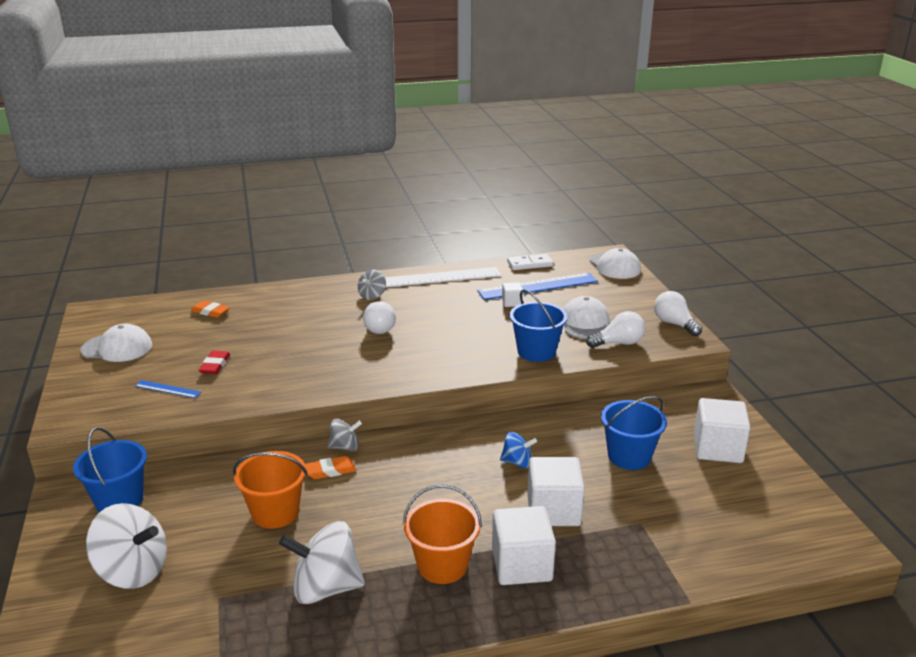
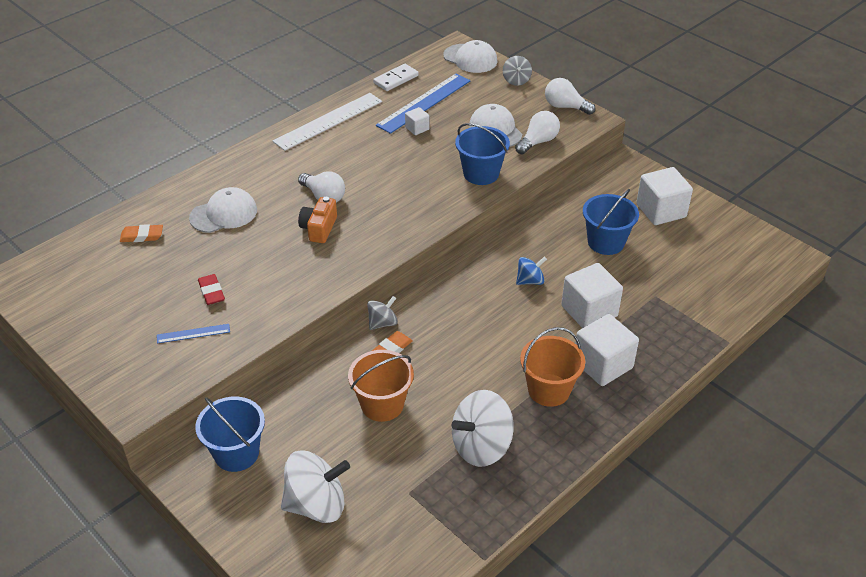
camera: 30 degrees left, 15 degrees up
(117, 348) = (90, 310): white cap -> white cap (224, 214)
(349, 348) = (319, 228): none -> orange camera
(372, 295) = (284, 163): grey spinning top -> grey spinning top (516, 80)

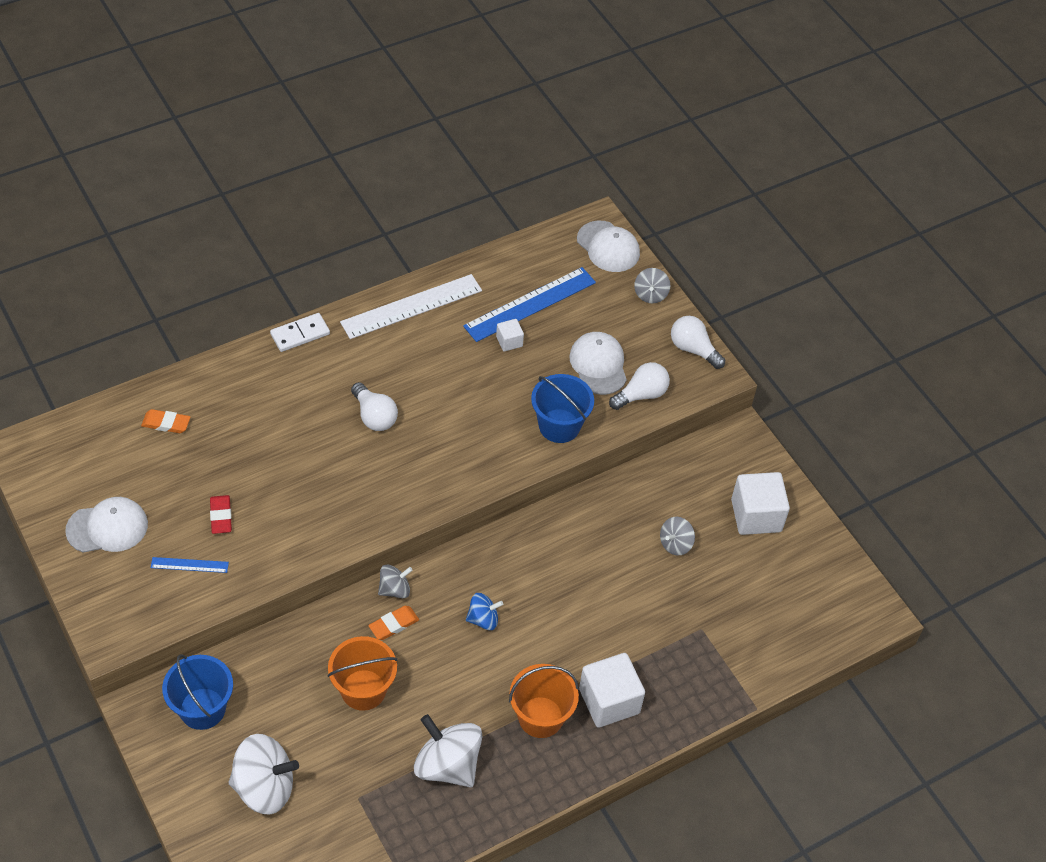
camera: 10 degrees right, 10 degrees up
(224, 214) = (260, 414): white cap -> white cap (107, 527)
(319, 228) = (356, 459): orange camera -> none
(396, 79) = (509, 260): white domino -> white domino (300, 334)
(481, 446) = (447, 765): white spinning top -> white spinning top turned 60 degrees clockwise
(530, 281) = (571, 574): blue spinning top -> blue spinning top (483, 619)
(589, 311) = (621, 630): white cube -> none
(606, 242) = (675, 544): blue bucket -> grey spinning top

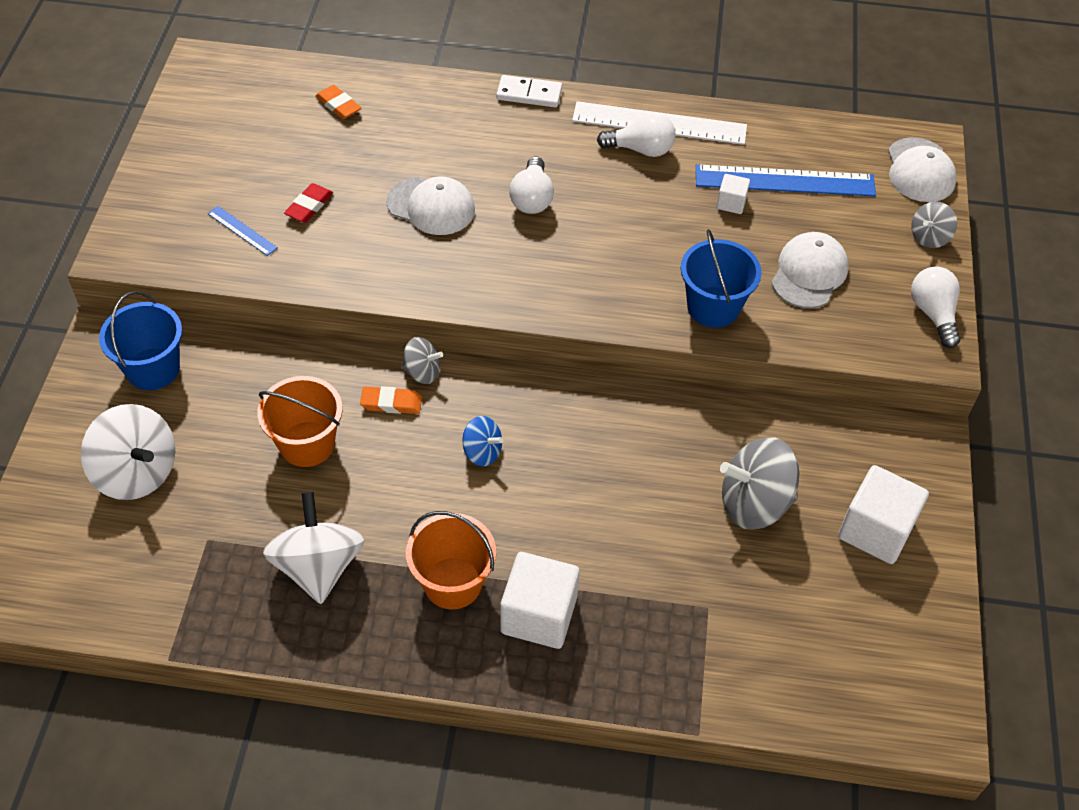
camera: 40 degrees right, 0 degrees up
(107, 527) = (206, 161): white cap -> white cap (431, 206)
(641, 395) = (832, 326): white light bulb -> white light bulb (640, 149)
(675, 544) = (754, 503): grey spinning top -> grey spinning top, size x1.85

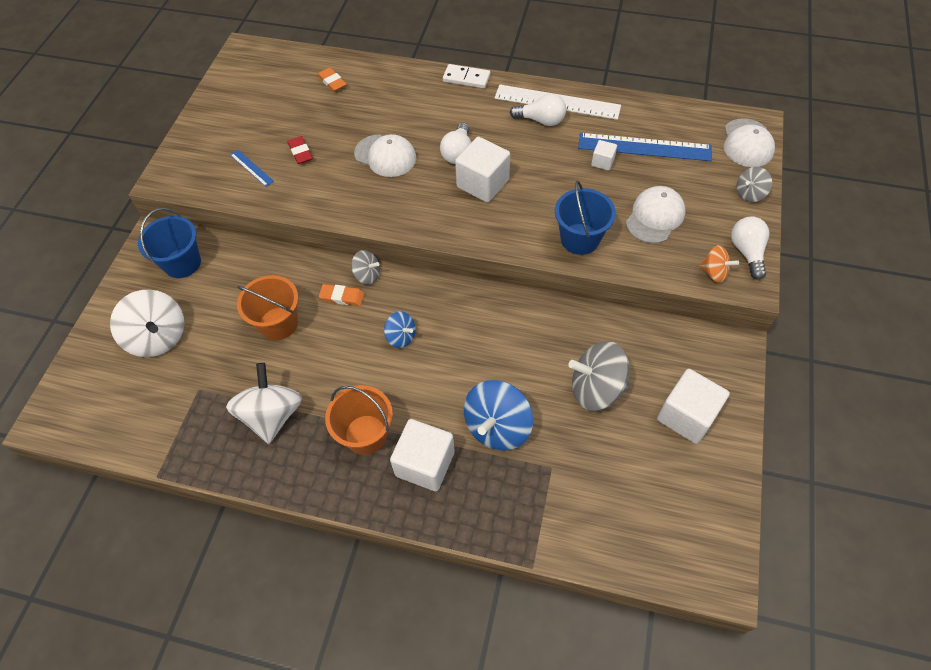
camera: 10 degrees right, 5 degrees up
(309, 206) = (300, 152): red eraser -> red eraser turned 60 degrees counterclockwise
(572, 239) = (482, 183): none -> white cube
(629, 561) = (497, 427): none -> blue spinning top
(893, 342) = (714, 272): none -> orange spinning top

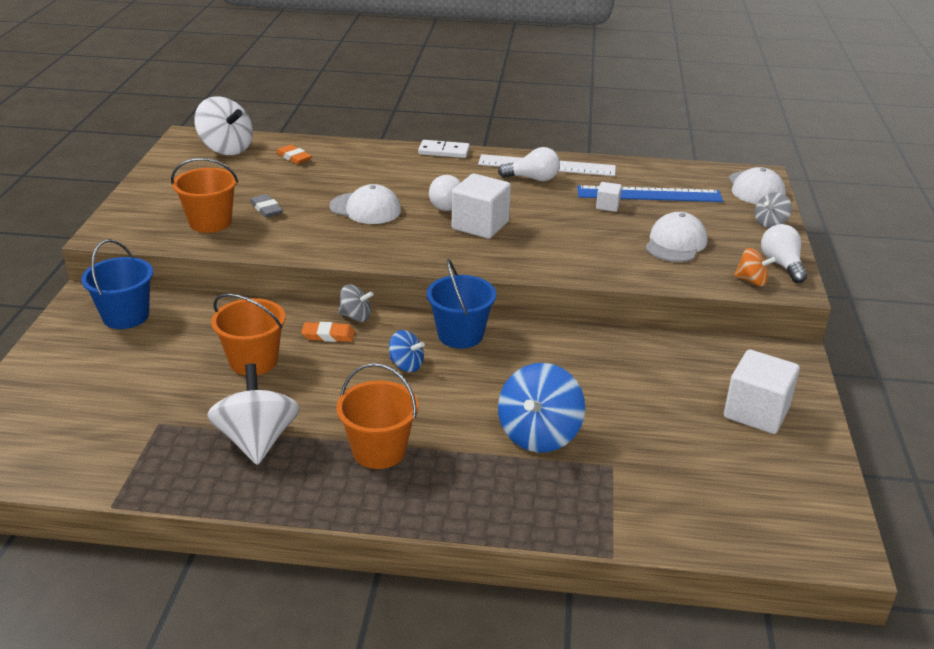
camera: 10 degrees left, 25 degrees down
(158, 337) = (101, 380): white spinning top -> white spinning top (226, 149)
(251, 168) = (210, 222): blue ruler -> orange bucket
(300, 152) = (266, 209): red eraser -> grey eraser
(425, 463) = (458, 472): white cube -> none
(580, 239) = (599, 262): blue bucket -> blue bucket (460, 335)
(596, 388) = (646, 396): grey spinning top -> none

